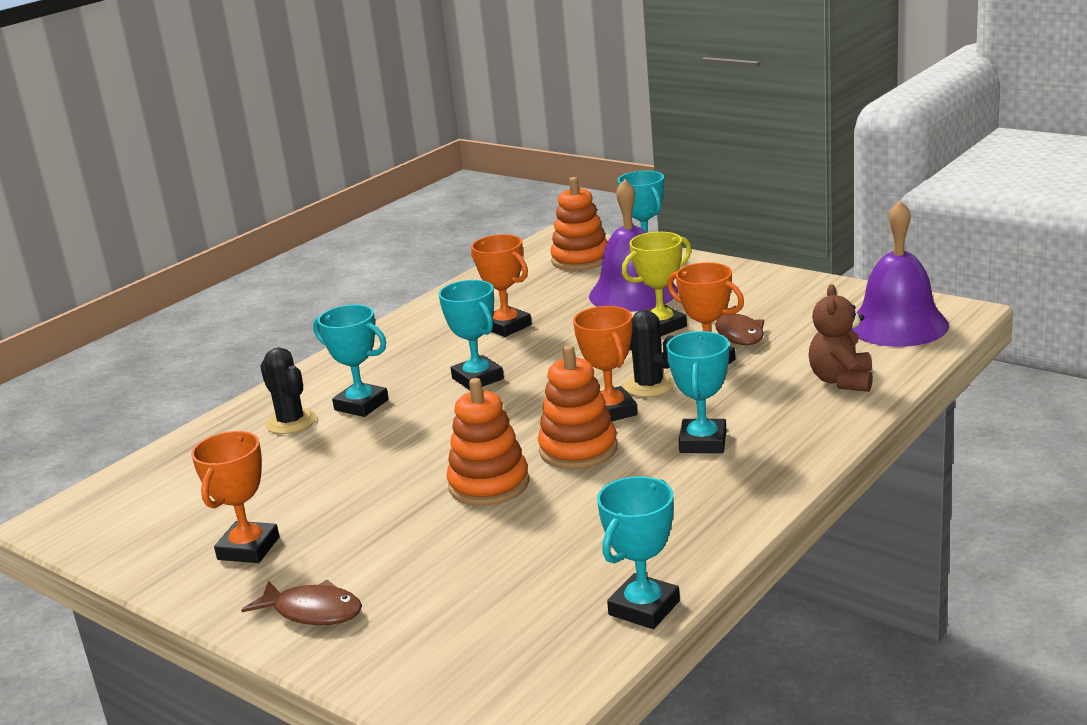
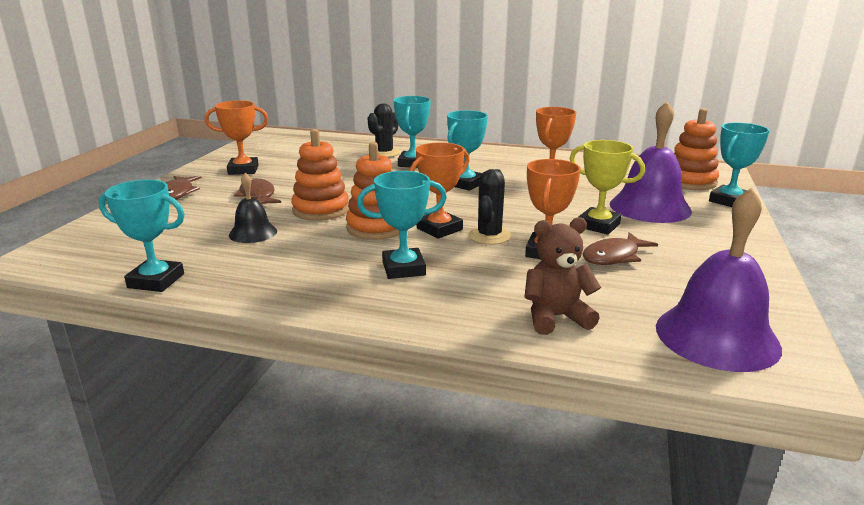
camera: 65 degrees right, 0 degrees up
(390, 534) = (257, 196): none -> brown fish
(533, 538) = (253, 233): none -> black bell

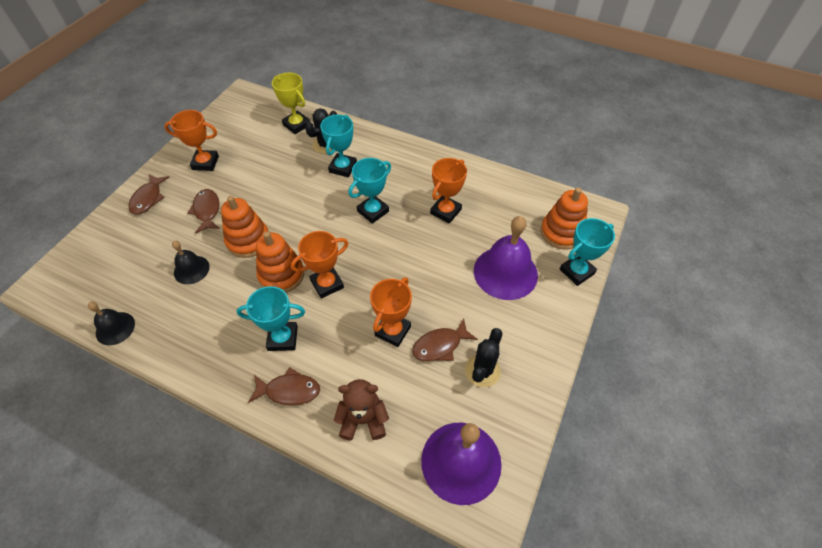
camera: 10 degrees right, 30 degrees up
(156, 281) = (115, 328): turquoise trophy -> black bell
(436, 305) = (289, 390): none -> brown fish
(489, 236) = (360, 300): black cactus -> black cactus (482, 370)
(598, 225) = (450, 296): yellow trophy -> yellow trophy (296, 125)

